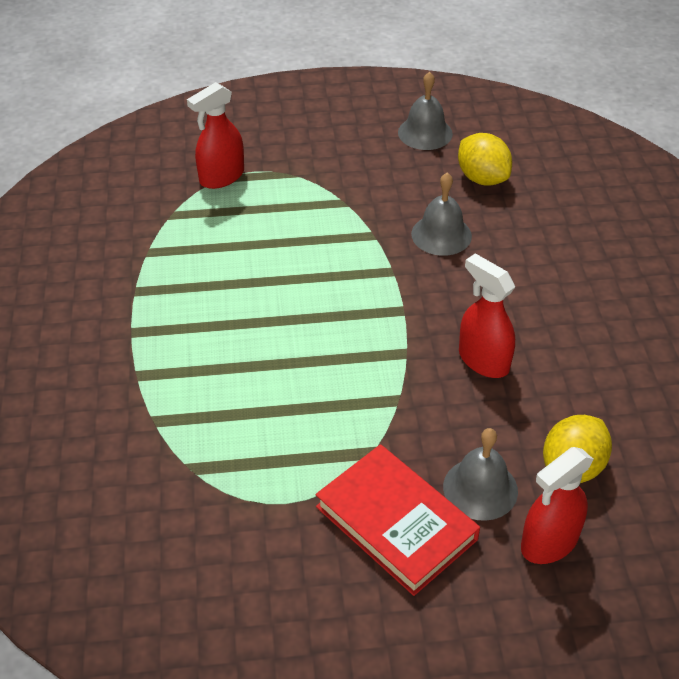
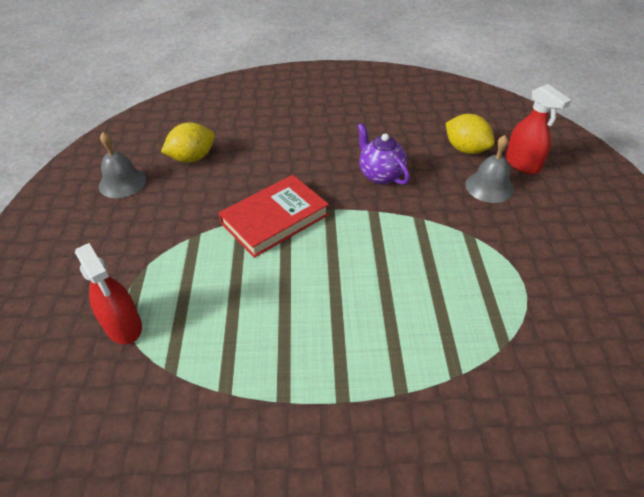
camera: 85 degrees left, 0 degrees up
(396, 523) = (526, 226): red book -> red book (275, 219)
(441, 235) = (250, 184): grey bell -> none
(483, 360) = (380, 175): red spray bottle -> purple teapot

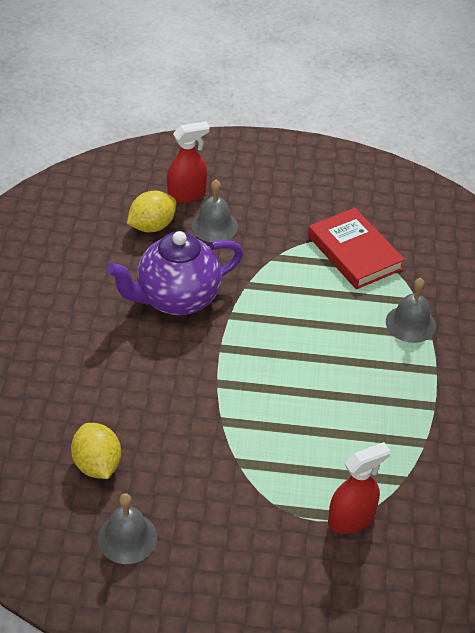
camera: 85 degrees left, 0 degrees up
(275, 219) = (226, 393): red book -> red book (354, 252)
(380, 175) = (176, 299): purple teapot -> purple teapot, size x1.67
(414, 368) = (410, 323): none -> grey bell

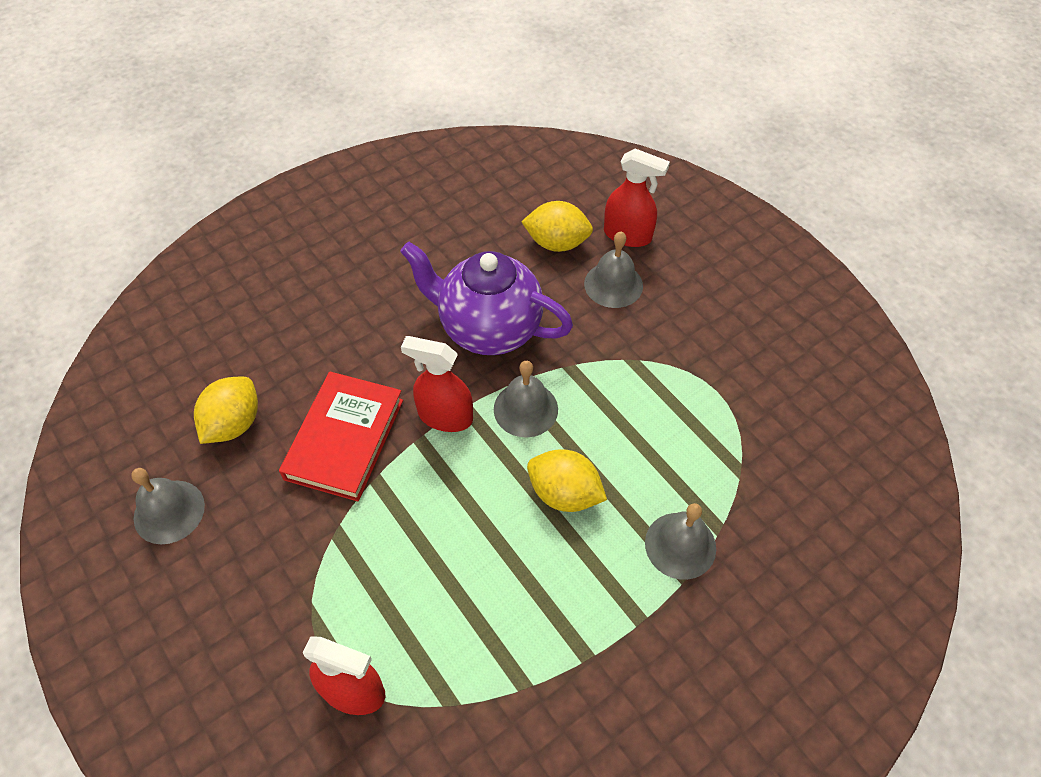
camera: 50 degrees right, 10 degrees up
(216, 361) = (445, 416): none -> red spray bottle
(254, 323) = (525, 409): none -> grey bell
(328, 346) = (564, 493): none -> yellow lemon
(354, 252) = (719, 419): red book -> red book (344, 439)

